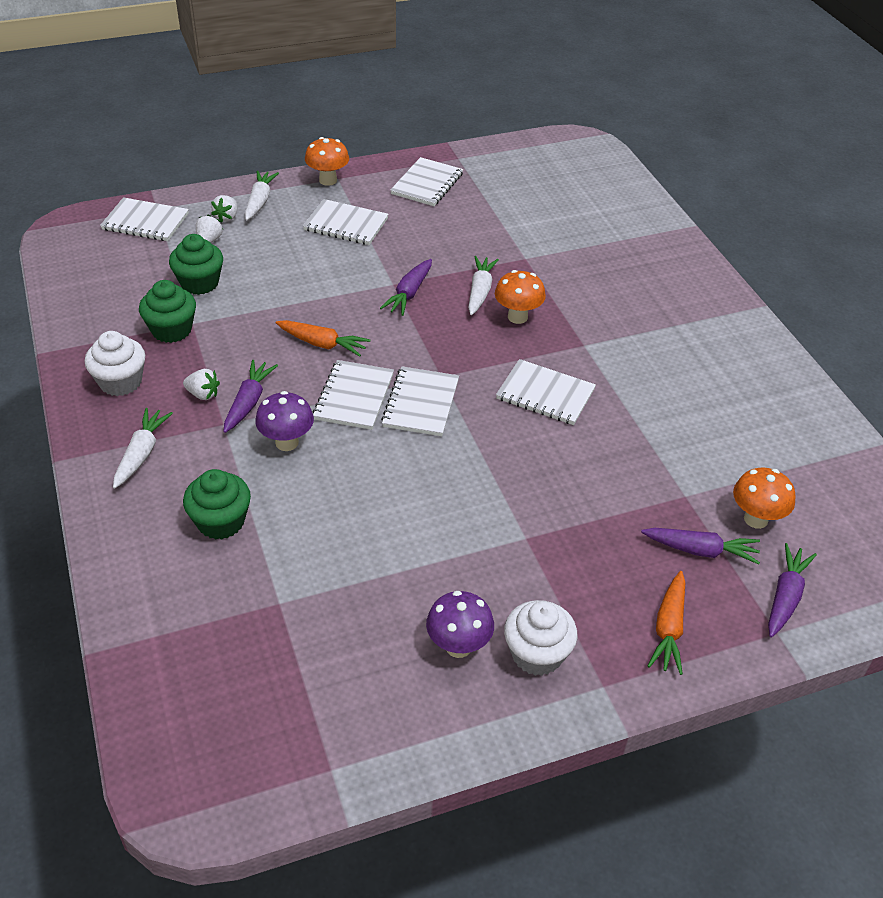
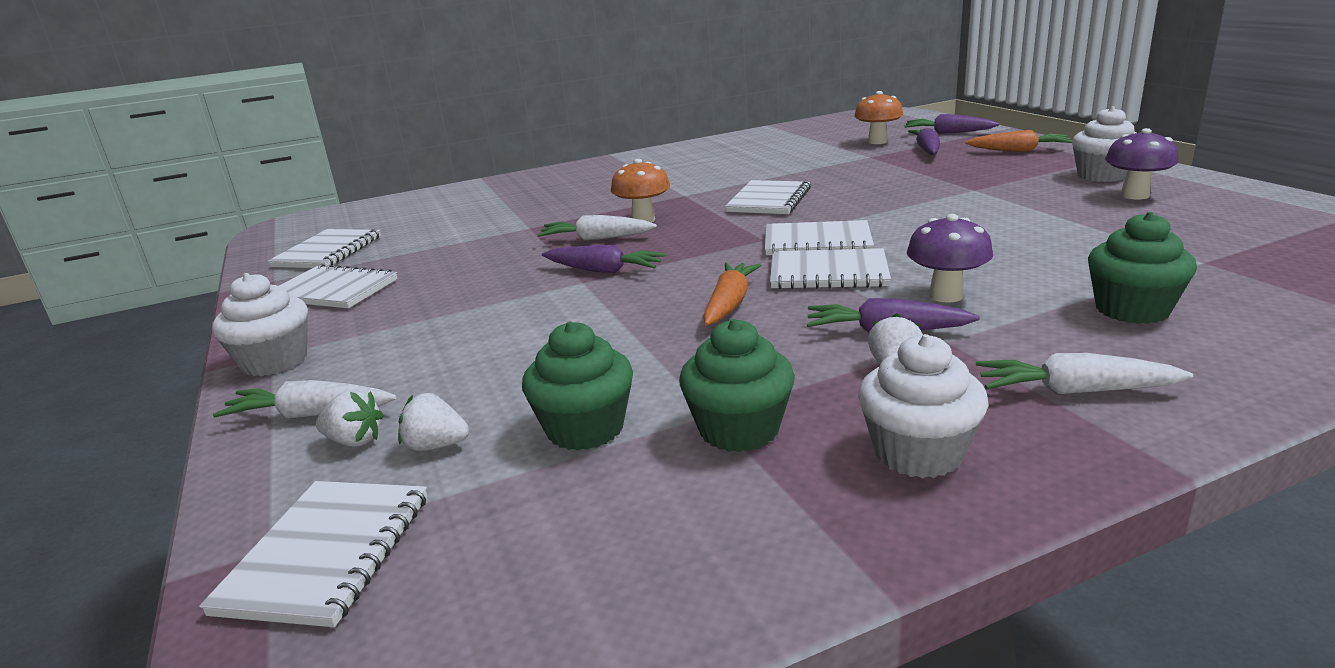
camera: 90 degrees left, 20 degrees down
(328, 180) = (275, 361): orange mushroom -> white cupcake
(346, 224) = (422, 329): white notebook -> white notebook (327, 252)

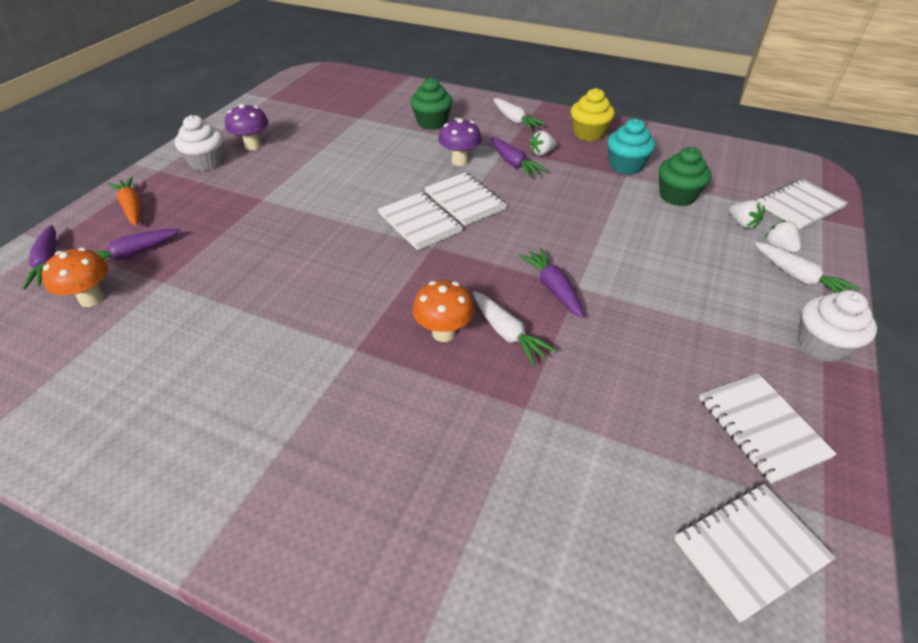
camera: 135 degrees left, 20 degrees up
(729, 304) = (537, 214): orange carrot -> none
(739, 430) = (625, 166): green cupcake -> turquoise cupcake
(769, 200) = (342, 284): white notebook -> none
(918, 453) = (588, 134): white cupcake -> yellow cupcake

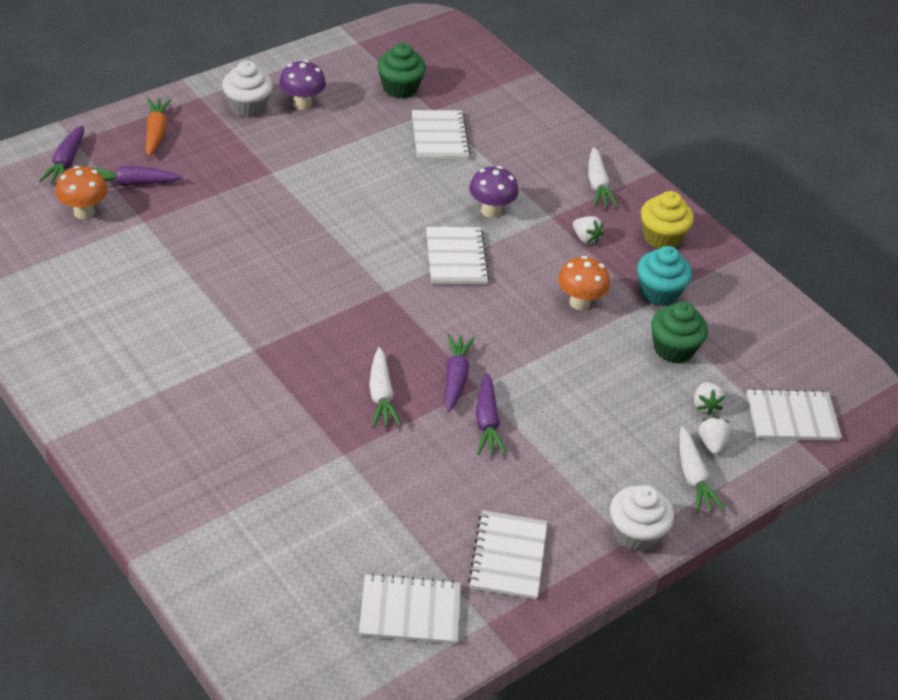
camera: 25 degrees right, 0 degrees up
(420, 222) = (394, 262): white notebook -> white notebook (439, 137)
(432, 122) = (504, 149): green cupcake -> green cupcake (400, 88)
(444, 333) = (331, 370): orange mushroom -> orange mushroom (579, 302)
(513, 164) = (543, 238): purple carrot -> purple carrot (487, 422)
(542, 153) = (585, 238): white strawberry -> white strawberry turned 135 degrees counterclockwise

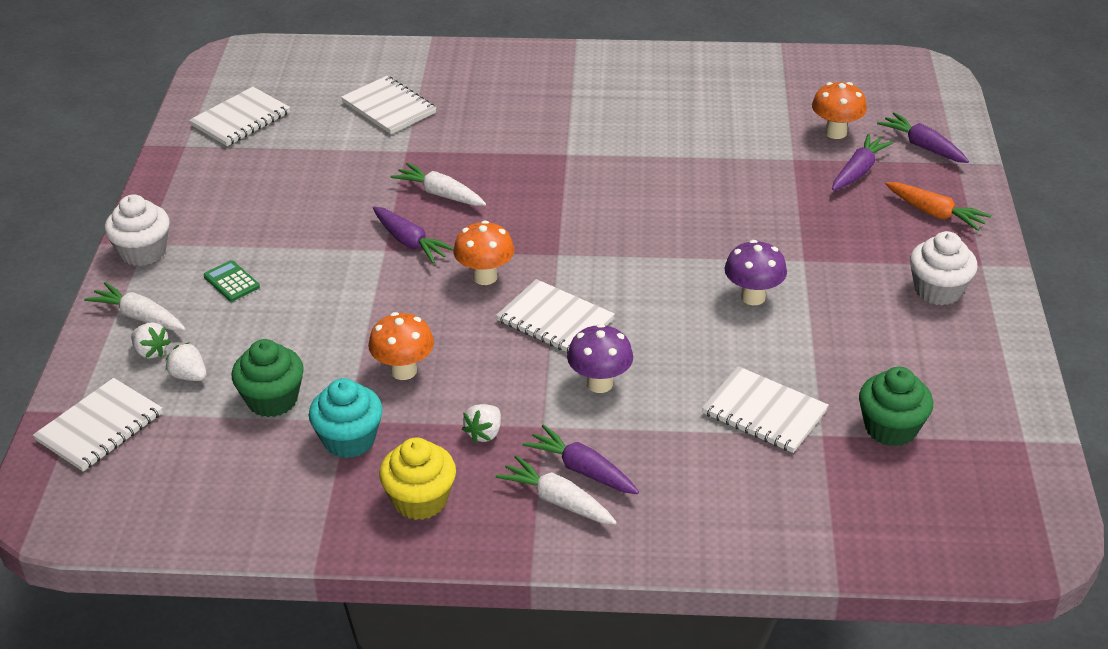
camera: 135 degrees right, 5 degrees down
(302, 104) = (914, 332): purple mushroom -> purple mushroom (753, 297)
(450, 315) = (485, 277): none -> orange mushroom
(487, 422) = (343, 234): purple carrot -> purple carrot (582, 470)
(508, 557) = (217, 180): white notebook -> white notebook (389, 107)
(585, 238) = (484, 433): white strawberry -> white strawberry turned 60 degrees counterclockwise
(604, 451) = (231, 282): none -> green calculator

